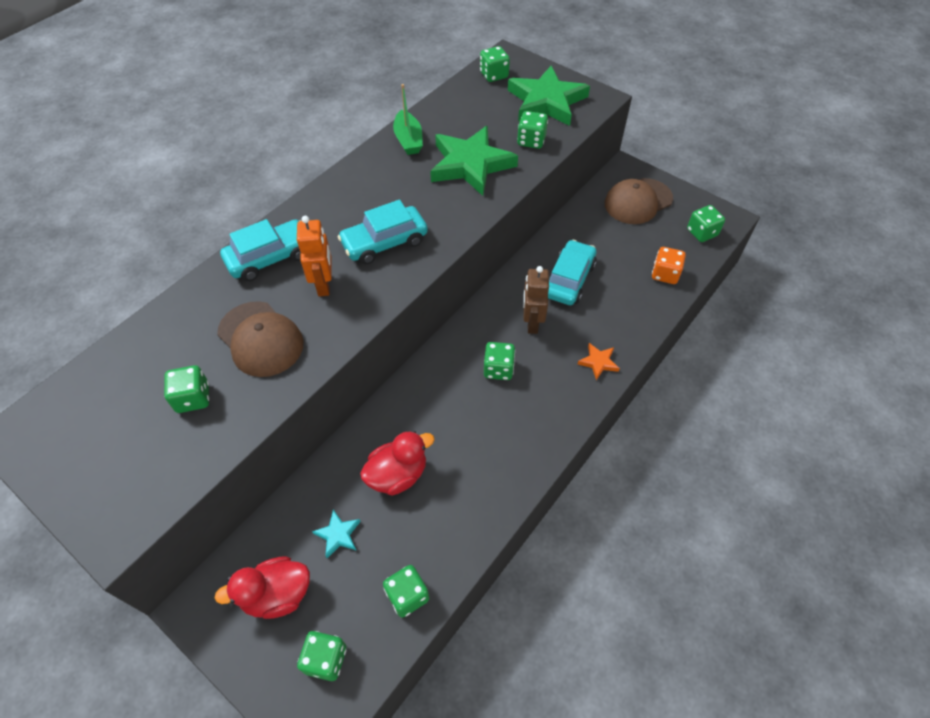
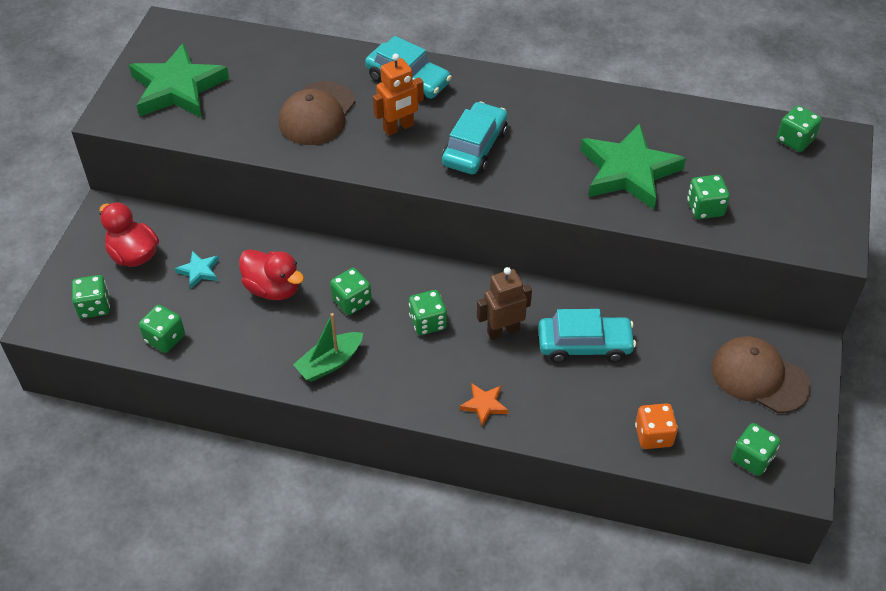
camera: 65 degrees right, 5 degrees down
(193, 398) = (240, 101): green dice -> green dice (352, 301)
(384, 242) = (474, 148): turquoise car -> turquoise car turned 75 degrees clockwise
(408, 140) = (629, 111): green boat -> green boat (330, 363)
(546, 101) = (786, 200): green star -> green star (177, 88)

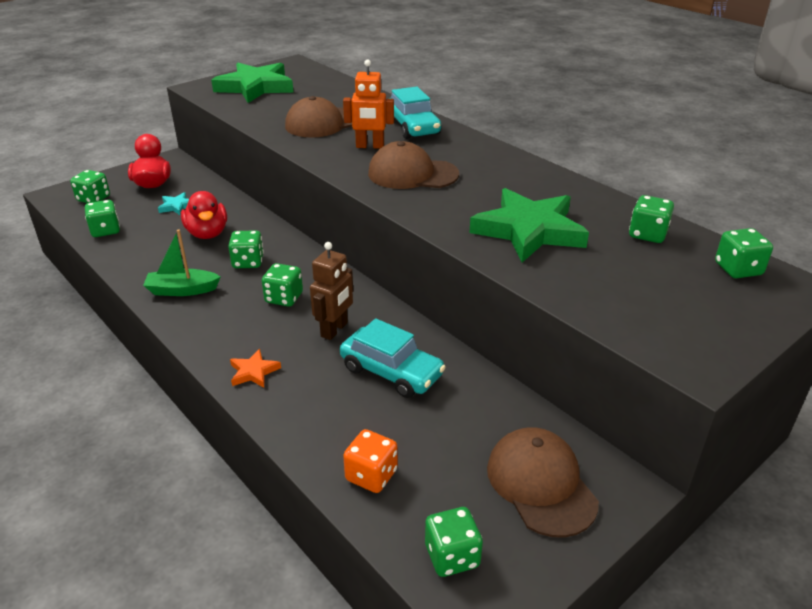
camera: 35 degrees right, 15 degrees down
(474, 148) = (412, 174): turquoise car -> brown cap
(503, 331) = (334, 330): brown robot -> brown robot turned 105 degrees clockwise
(705, 208) = (576, 281): green dice -> green dice (647, 234)

